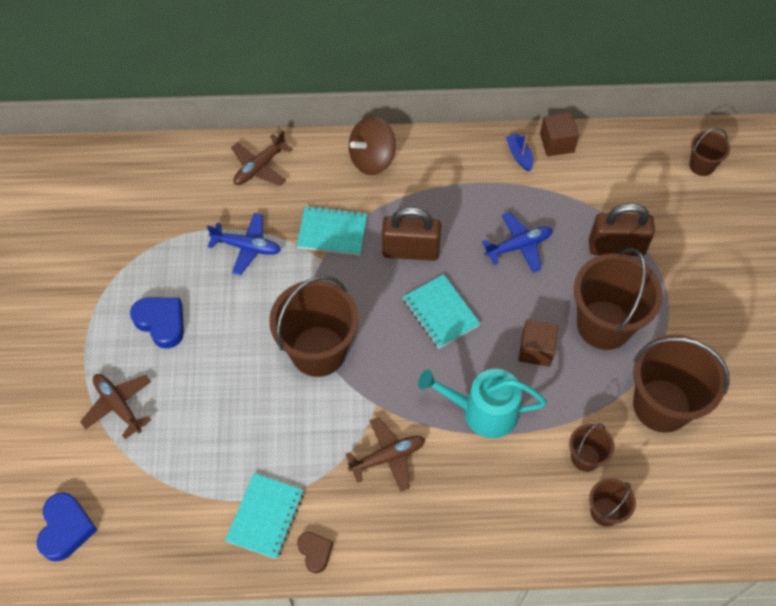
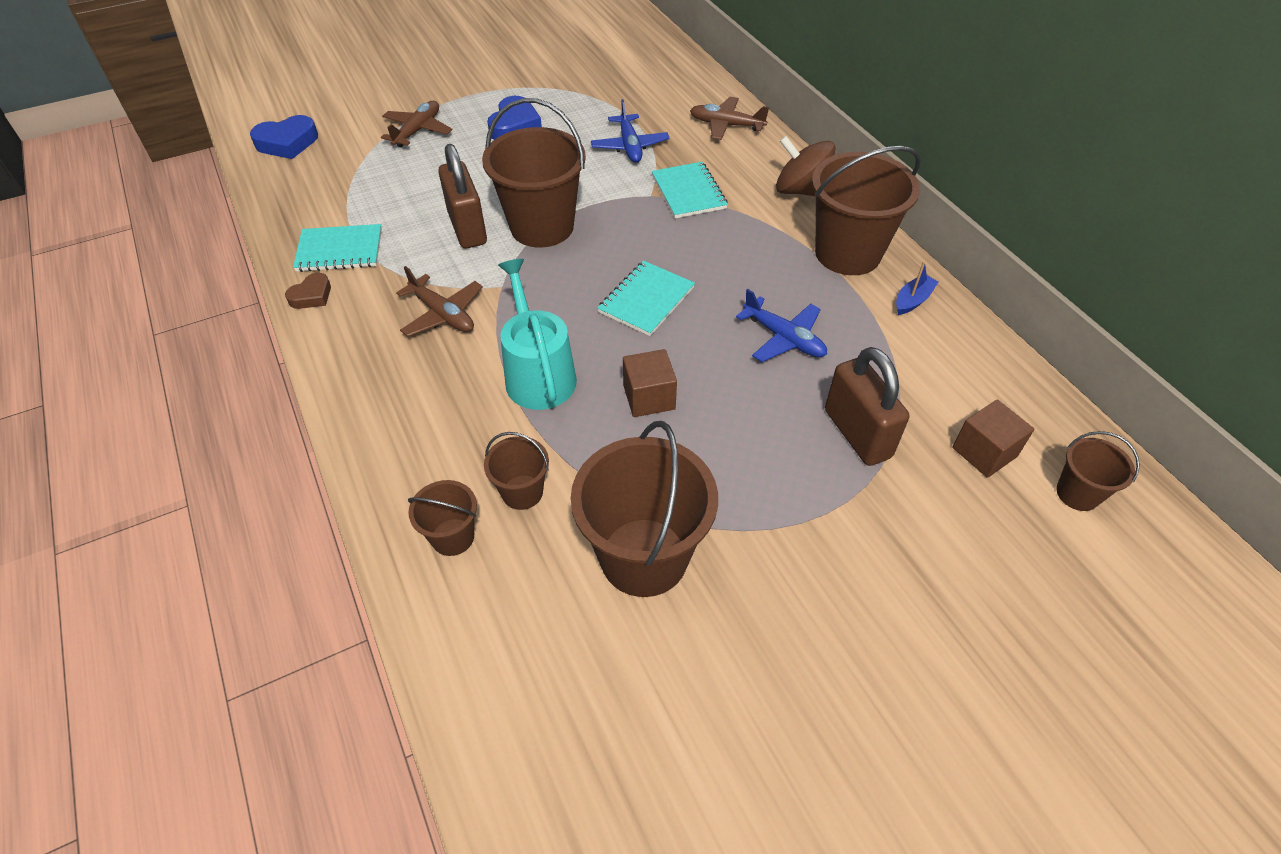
camera: 65 degrees right, 10 degrees down
(410, 251) = (708, 253): brown padlock -> brown padlock (467, 228)
(557, 143) = (963, 328): brown cube -> brown cube (984, 452)
(604, 325) = (729, 455): brown bucket -> brown bucket (847, 253)

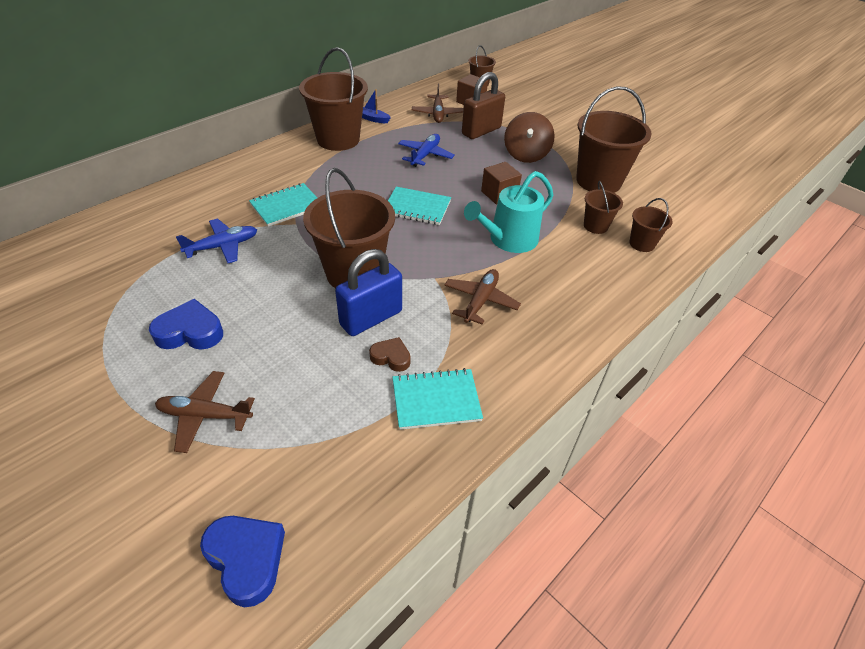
camera: 110 degrees left, 5 degrees down
(312, 296) = (503, 394): brown heart -> brown heart (391, 357)
(340, 250) = (436, 400): turquoise notebook -> turquoise notebook turned 75 degrees counterclockwise
(467, 228) = (371, 318): brown padlock -> blue padlock
(726, 125) = (184, 199): brown plane -> brown plane (438, 114)
(801, 190) = (273, 159): brown spinning top -> brown spinning top (526, 155)

